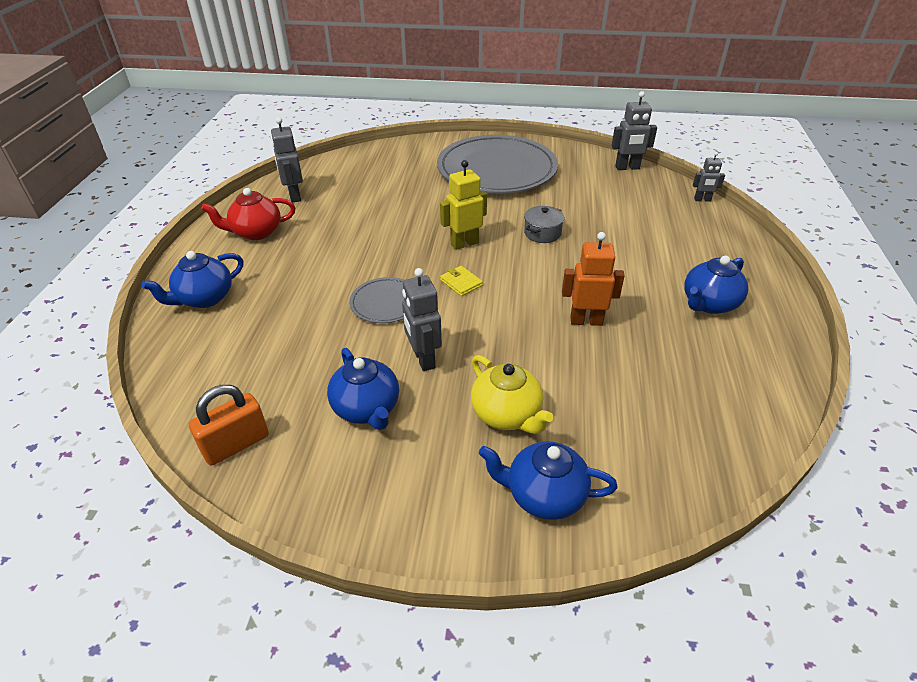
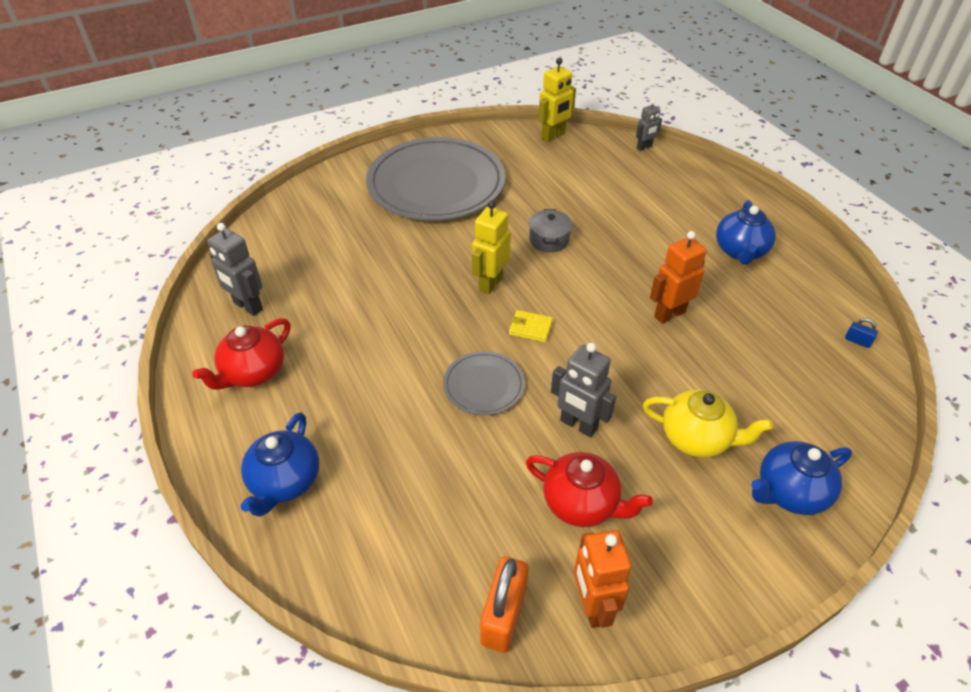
camera: 35 degrees left, 5 degrees up
(298, 475) = (592, 606): none -> orange robot
(367, 408) = (581, 503): blue teapot -> red teapot
(627, 168) = (553, 136): grey robot -> yellow robot
(754, 420) = (857, 341): none -> blue padlock

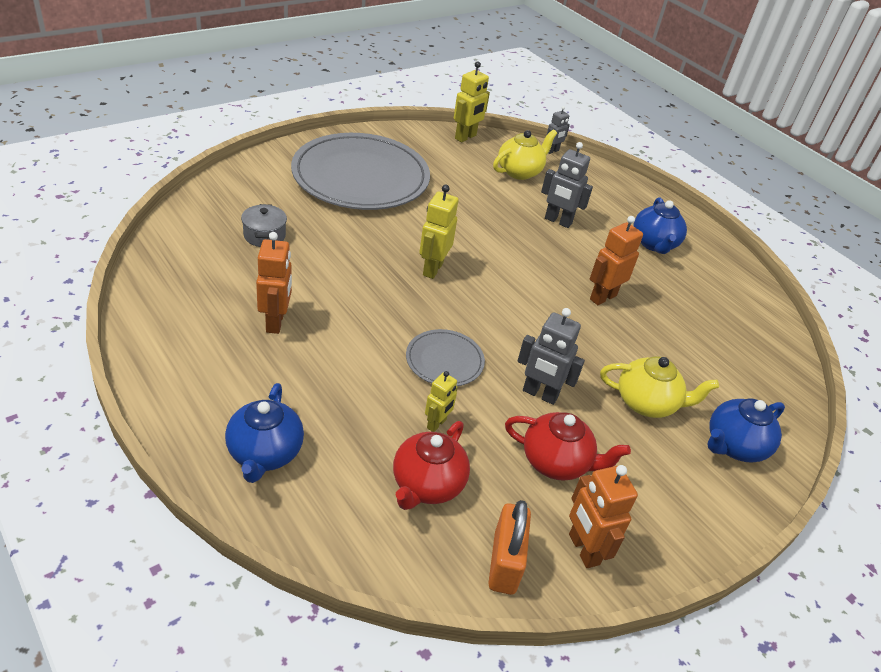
camera: 15 degrees left, 5 degrees down
(248, 306) = (189, 288): grey robot -> grey robot (558, 221)
(253, 372) = (209, 351): red teapot -> red teapot (427, 485)
(322, 342) = (275, 322): none -> orange robot
(462, 456) = (437, 424): none -> yellow robot
(530, 328) = (478, 309): yellow wallet -> none
(549, 240) = (480, 230): grey pot -> grey pot (264, 235)
(604, 172) = (519, 172): none -> yellow teapot
(857, 341) = (766, 320): blue padlock -> none

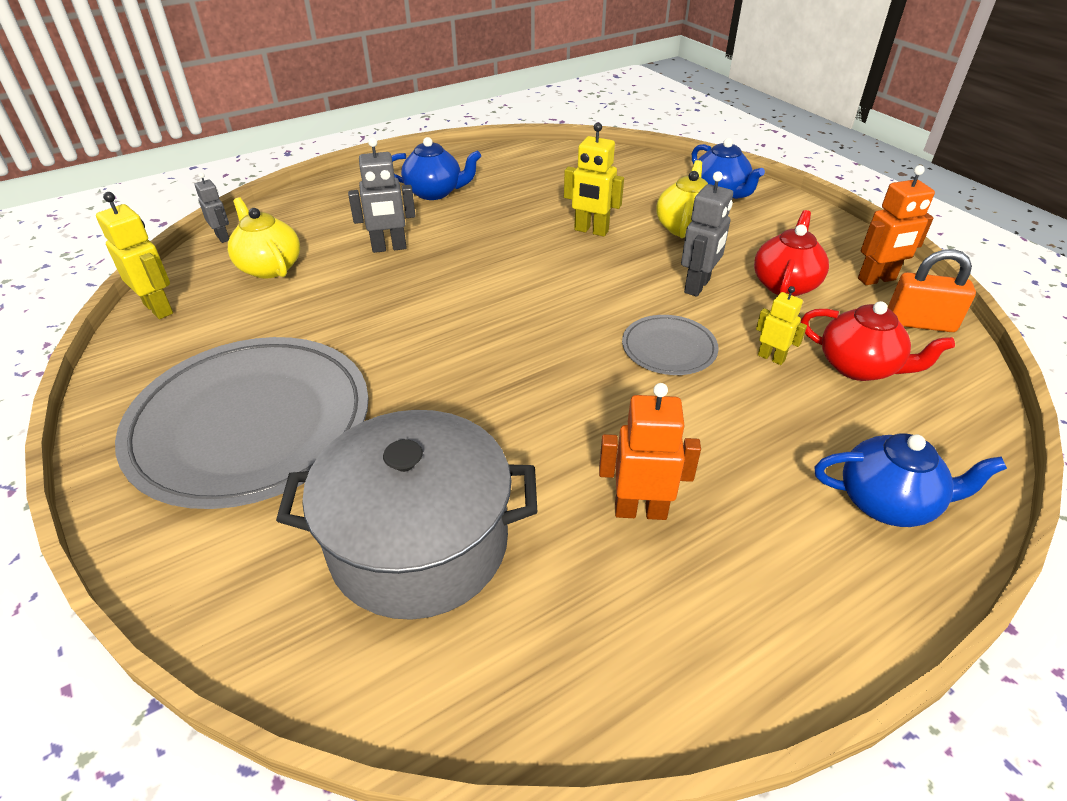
camera: 80 degrees left, 0 degrees up
(264, 235) = (419, 543): grey pot -> grey pot, size x2.39
(432, 269) = (495, 352): yellow robot -> yellow robot (591, 231)
(558, 221) = (389, 248): grey robot -> grey robot turned 45 degrees clockwise
(602, 297) = (532, 233): orange robot -> none

